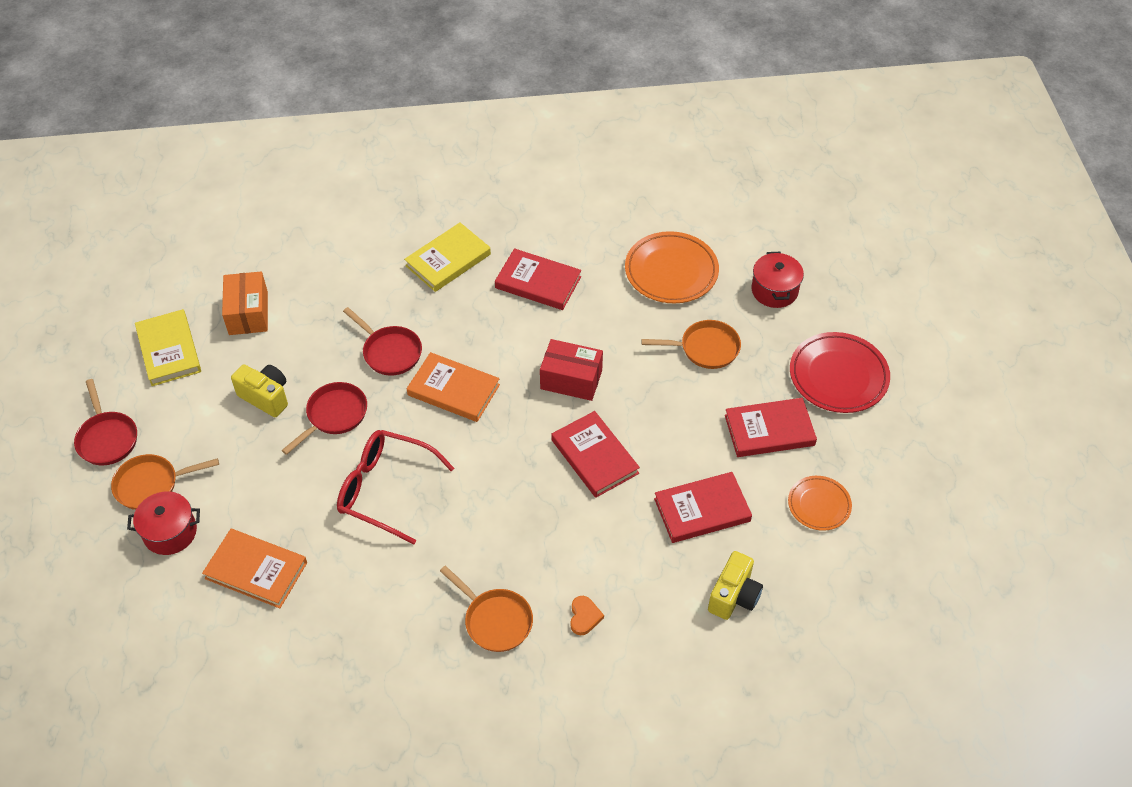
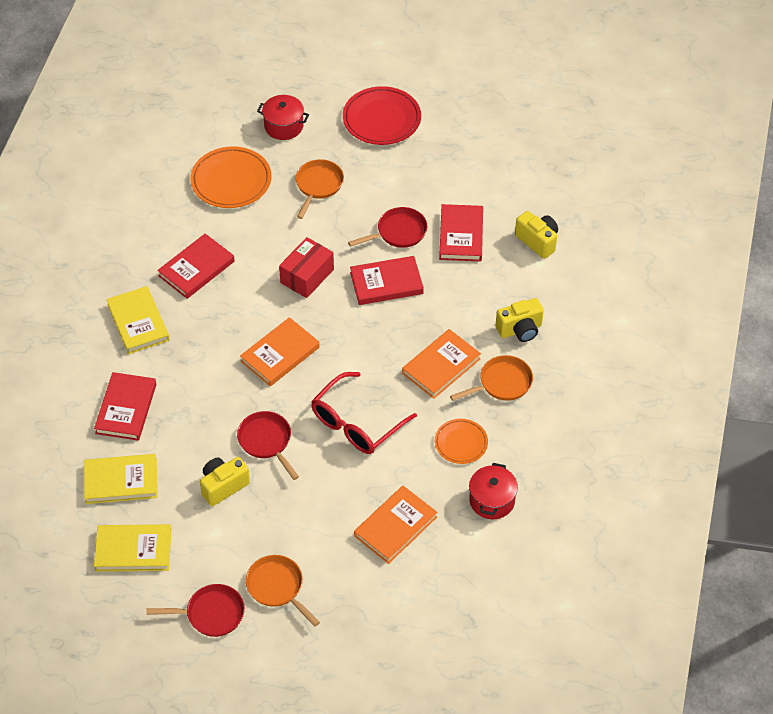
camera: 70 degrees left, 0 degrees up
(151, 485) = (277, 587): orange pan -> orange pan turned 135 degrees clockwise
(170, 532) = (332, 581): red pot -> red pot (492, 500)
(248, 313) = (121, 481): orange box -> yellow book
(390, 352) = (218, 388): red pan -> red pan (398, 232)
(496, 548) = (441, 366): none -> orange book
(584, 617) = (520, 330): orange heart -> yellow camera
(769, 430) = (410, 174): red book -> red book (126, 409)
(819, 505) = (485, 170): orange plate -> orange plate (461, 443)

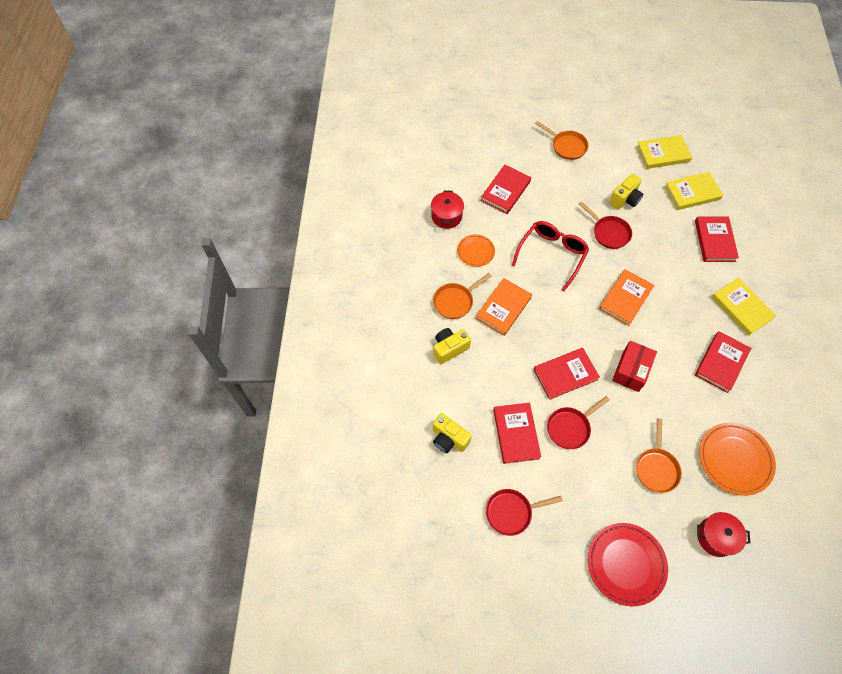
camera: 170 degrees right, 10 degrees up
(211, 614) = (600, 127): red pan -> red pan (511, 512)
(395, 526) = (505, 191): orange book -> red book

